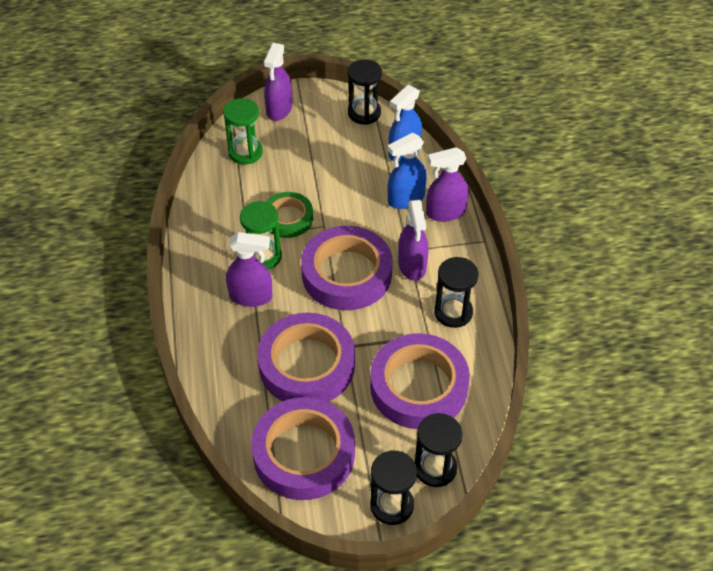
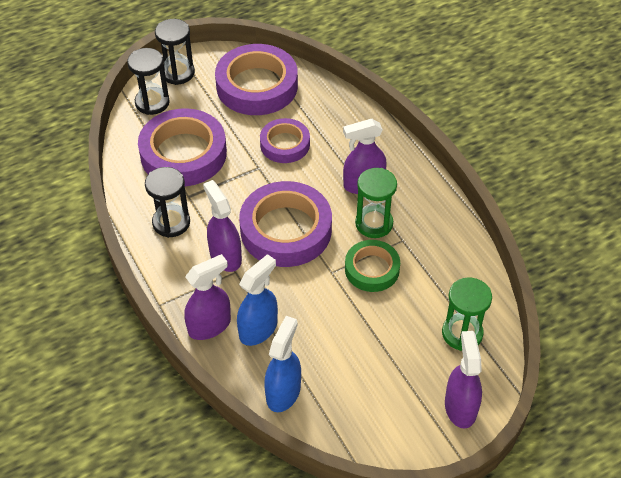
camera: 160 degrees right, 0 degrees up
(307, 365) = (285, 144): purple tape -> purple tape, size x0.58
(364, 113) = (355, 436): black hourglass -> none

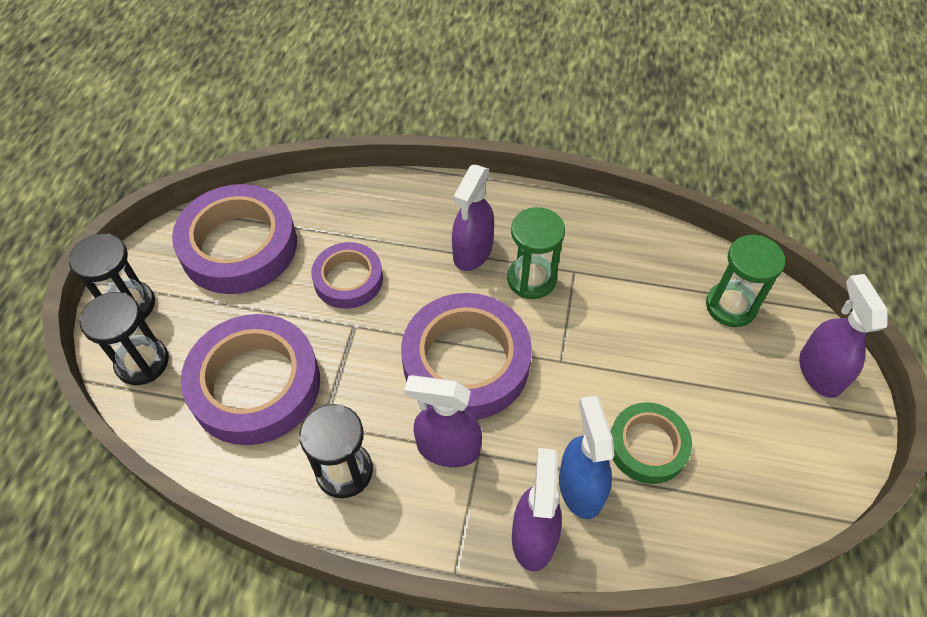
camera: 50 degrees left, 5 degrees up
(283, 392) = (687, 524): blue spray bottle -> none
(372, 269) = (588, 323): green tape -> green tape (647, 446)
(460, 407) = (819, 372): purple spray bottle -> purple spray bottle turned 45 degrees clockwise

